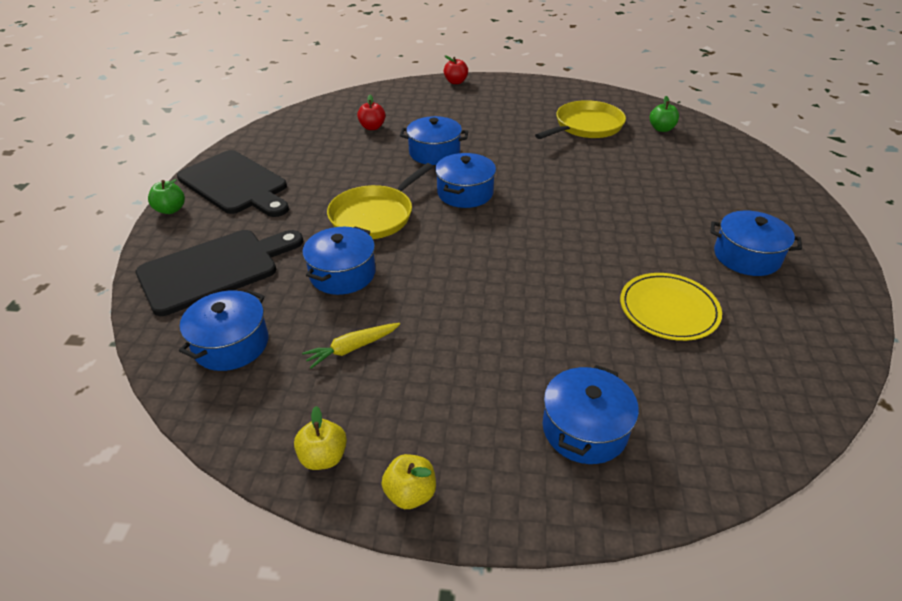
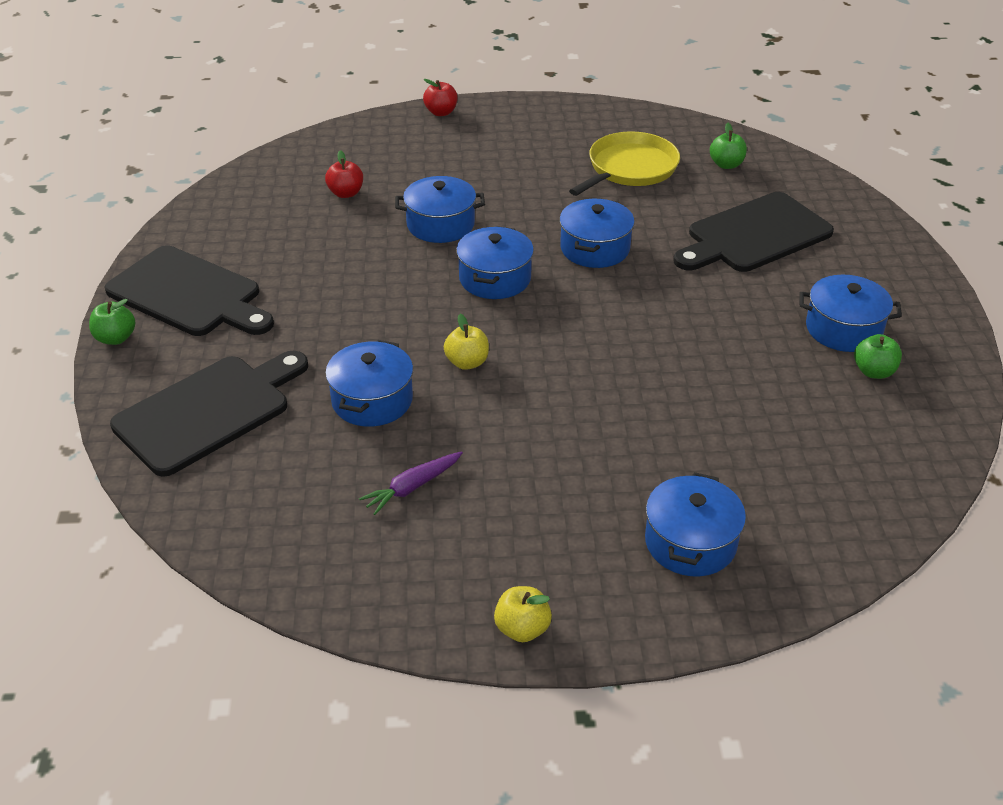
camera: 10 degrees left, 0 degrees up
(231, 344) = (266, 499): blue pot -> blue pot (595, 248)
(323, 457) = (418, 606): yellow apple -> yellow apple (467, 362)
(352, 348) = (412, 487): yellow carrot -> purple carrot
(374, 215) = (388, 320): yellow pan -> none
(668, 309) = (762, 402): yellow plate -> none
(677, 179) = (754, 235): none -> black cutting board
(771, 294) = (873, 371): none -> green apple

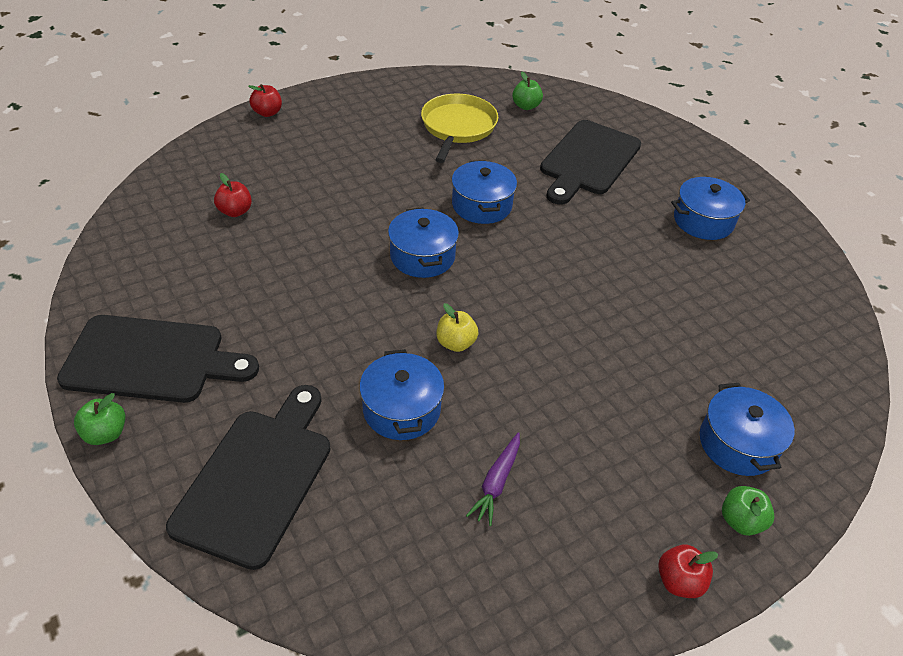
camera: 30 degrees left, 5 degrees up
(440, 224) = (341, 218): blue pot -> none
(522, 628) = (679, 581): yellow apple -> red apple
(873, 371) = (747, 249): green apple -> green apple (740, 521)

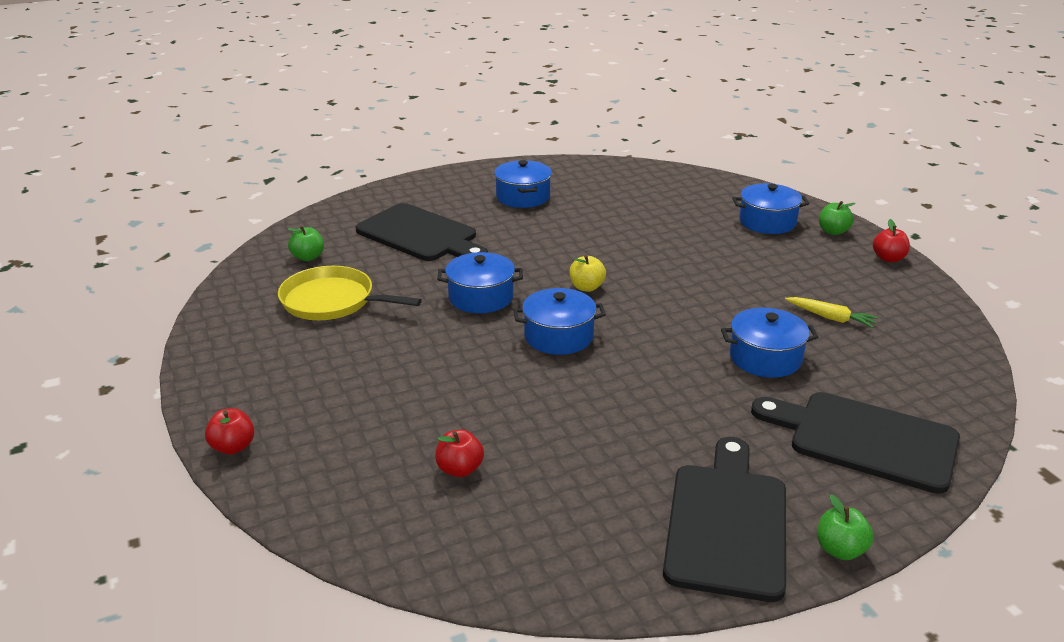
camera: 80 degrees left, 15 degrees down
(456, 343) = (681, 325): yellow apple -> yellow apple (586, 287)
(496, 483) = (830, 318): purple carrot -> yellow carrot

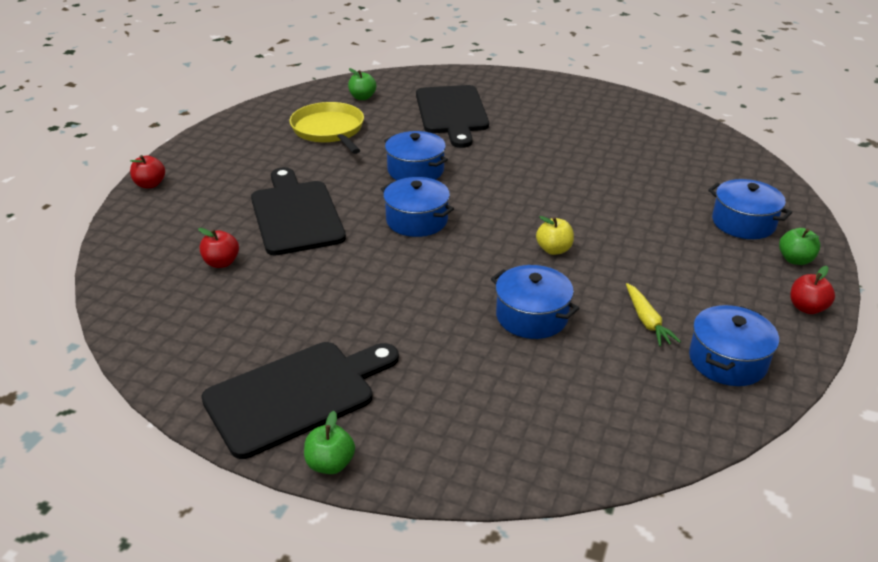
camera: 45 degrees right, 5 degrees up
(523, 197) = (570, 116): blue pot -> blue pot (727, 360)
(586, 287) = (496, 199): yellow apple -> yellow apple (554, 249)
(864, 439) = (492, 415): black cutting board -> black cutting board (296, 214)

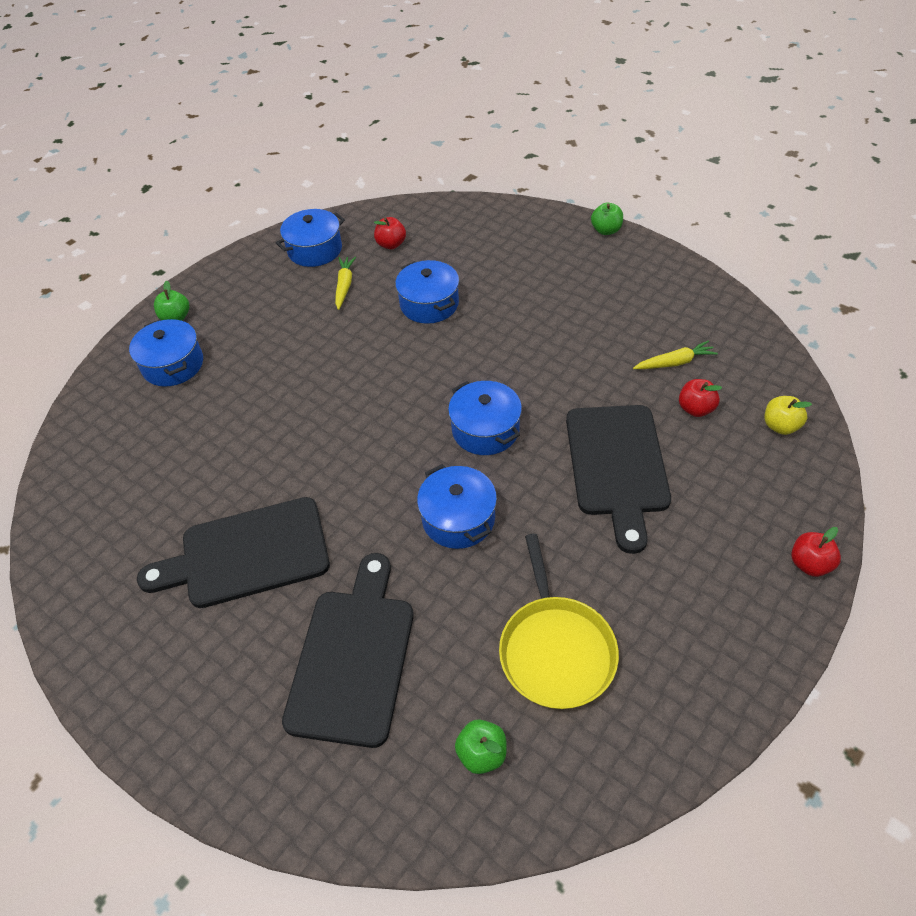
camera: 160 degrees left, 15 degrees up
(238, 299) = (675, 362): none -> yellow carrot
(297, 395) = (625, 273): black cutting board -> black cutting board (247, 554)
(554, 249) = (370, 366): yellow apple -> yellow apple (780, 426)
(807, 308) = (218, 276): red apple -> red apple (391, 244)

